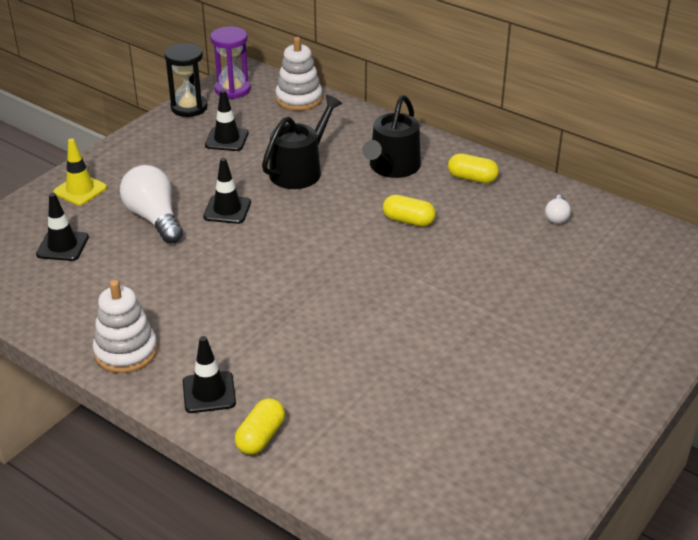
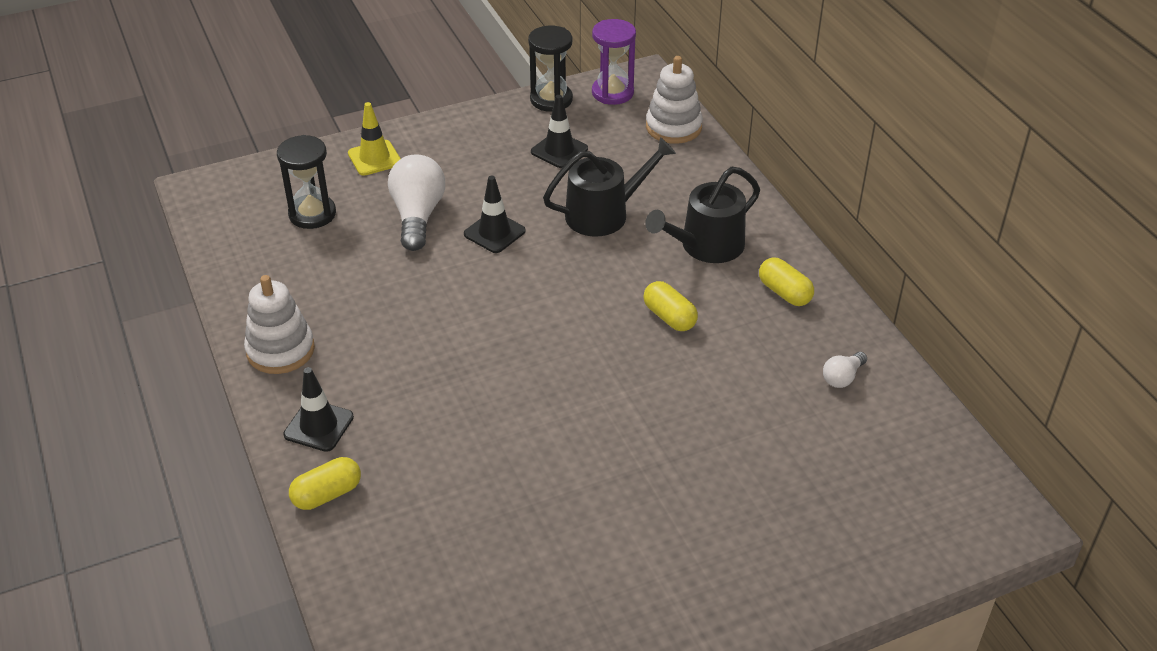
camera: 30 degrees right, 5 degrees up
(62, 246) = (312, 214): black traffic cone -> black hourglass

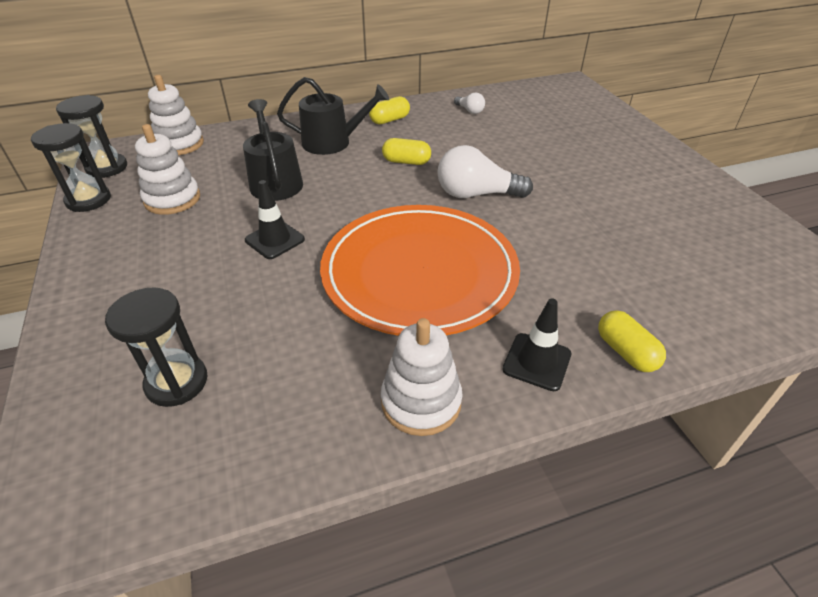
camera: 85 degrees left, 0 degrees up
(374, 158) = (97, 326): yellow traffic cone -> none
(418, 216) = (225, 290): white light bulb -> white light bulb (476, 194)
(445, 341) = (419, 273): none -> orange plate
(559, 150) = (172, 199): black traffic cone -> white stacking toy
(612, 93) = (107, 168): purple hourglass -> black hourglass
(669, 317) = (406, 162): yellow capsule -> yellow capsule turned 45 degrees clockwise
(706, 246) = (332, 142): black watering can -> black watering can turned 60 degrees counterclockwise

